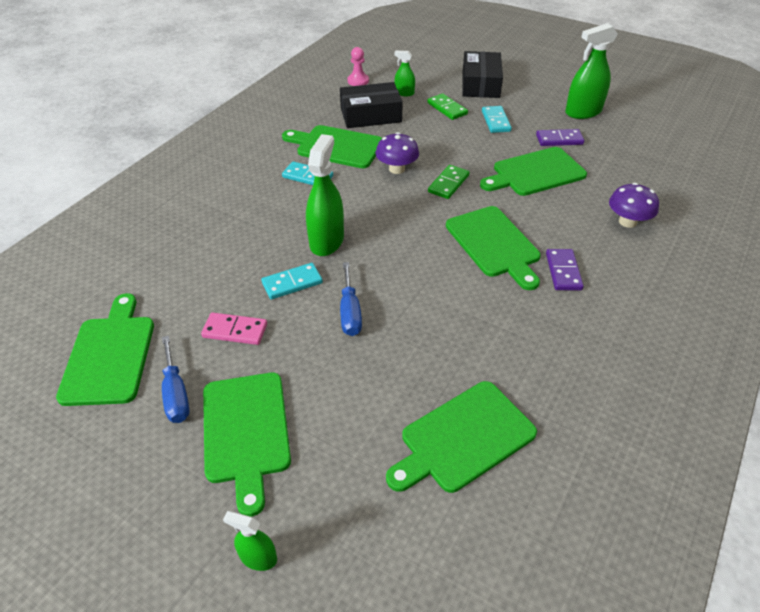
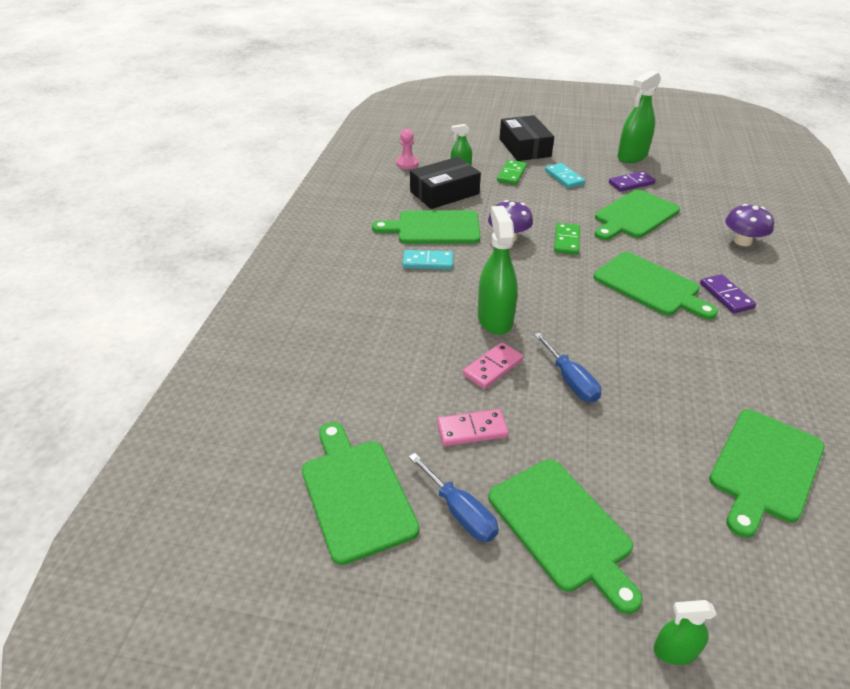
camera: 20 degrees left, 5 degrees down
(292, 283) = (493, 367): turquoise domino -> pink domino
(447, 108) = (511, 174): green domino -> green domino turned 75 degrees clockwise

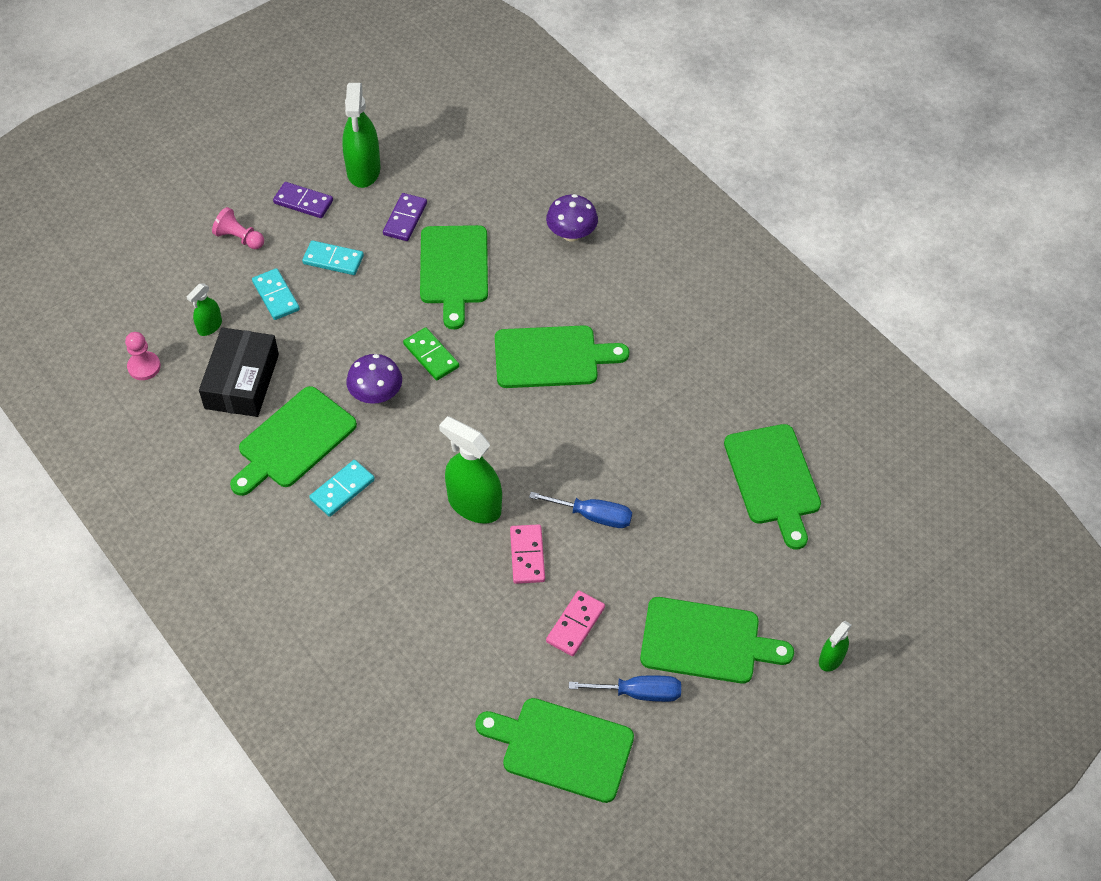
camera: 50 degrees left, 15 degrees up
(511, 174) = (276, 296): green domino -> turquoise domino
(525, 147) = (239, 238): black box -> pink pawn
(726, 296) = (616, 320): purple domino -> purple domino (303, 202)

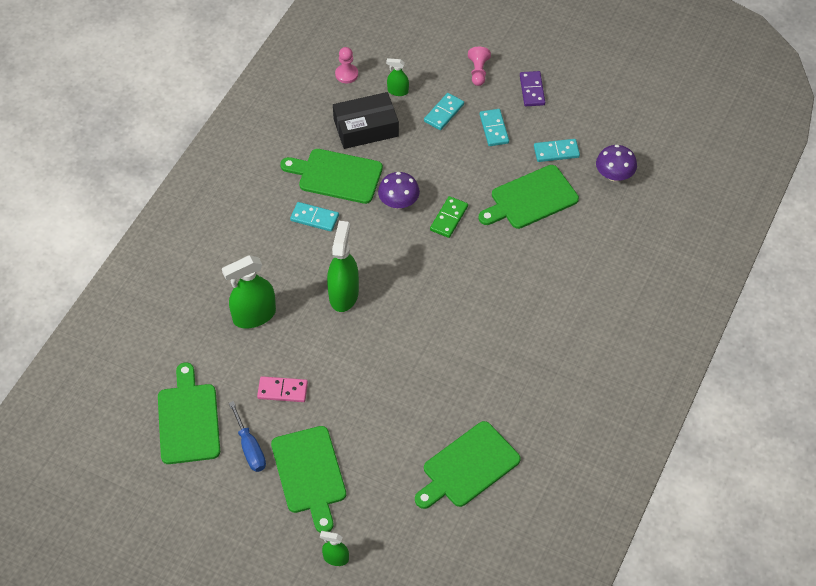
camera: 65 degrees right, 0 degrees up
(363, 170) = (583, 109): green spray bottle -> green spray bottle (254, 316)
(405, 219) = (556, 152): purple domino -> turquoise domino
(527, 555) = (321, 341): pink domino -> none
(551, 357) = (491, 288): green cutting board -> none
(571, 234) = (610, 254): purple mushroom -> purple mushroom (614, 175)
(593, 516) = (373, 366): blue screwdriver -> none

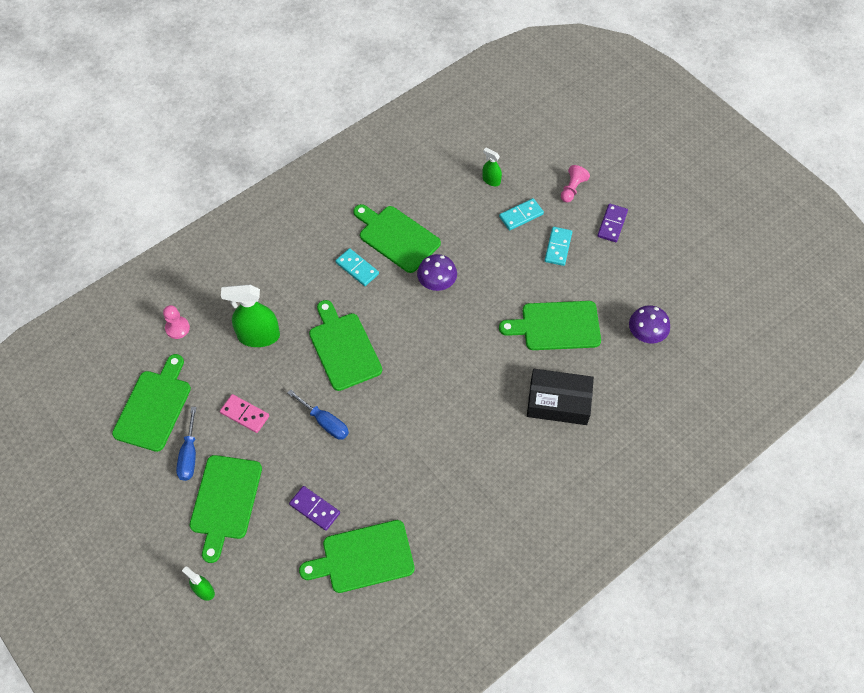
camera: 25 degrees right, 5 degrees up
(343, 294) = (344, 348): green spray bottle -> green cutting board
(346, 74) = (455, 149): pink pawn -> pink pawn (177, 328)
(364, 366) = (325, 422): none -> blue screwdriver
(366, 128) = (445, 203): black box -> black box (558, 402)
(398, 445) = (315, 509): none -> purple domino
(449, 218) = (473, 315): green domino -> none
(556, 152) = (603, 290): turquoise domino -> none

